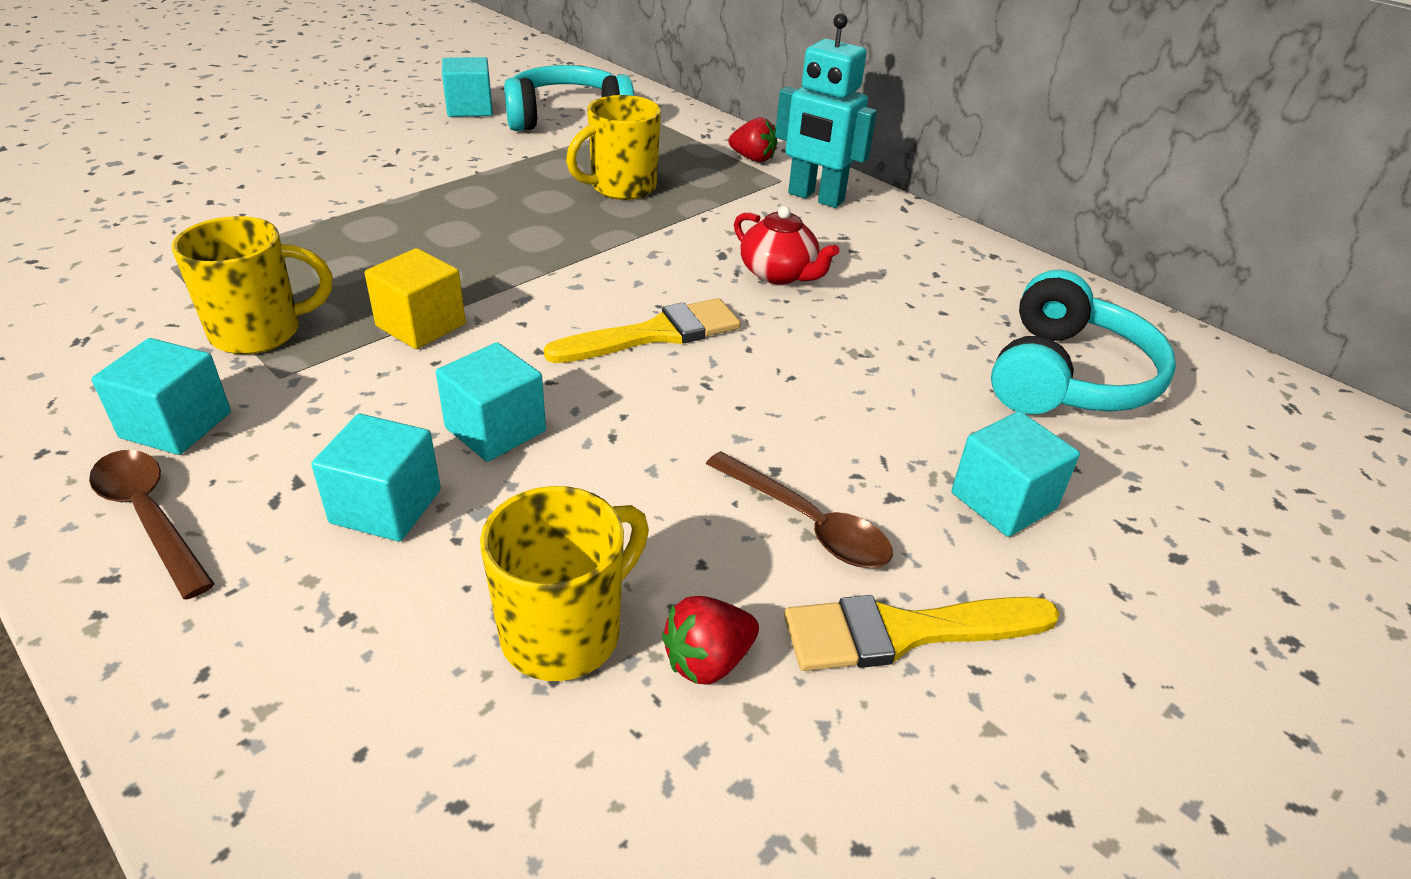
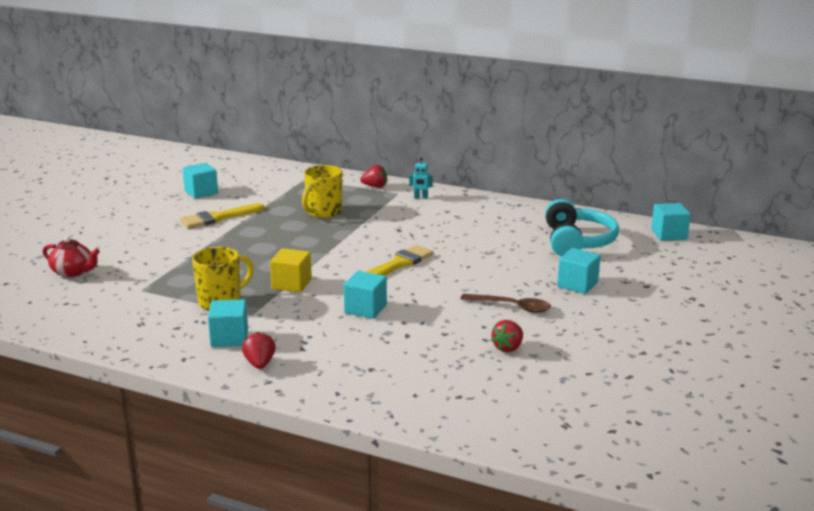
camera: 20 degrees left, 15 degrees down
(150, 517) = (259, 364): brown spoon -> red strawberry
(386, 506) = (349, 339): turquoise cube -> turquoise cube (669, 234)
(565, 632) = (453, 353): yellow mug -> none
(568, 118) = (260, 186): turquoise headphones -> none
(779, 274) = (431, 231): red teapot -> red teapot (73, 272)
(815, 198) = (420, 197): turquoise robot -> turquoise robot, size x0.46
(905, 632) = (567, 325): yellow brush -> yellow brush (218, 218)

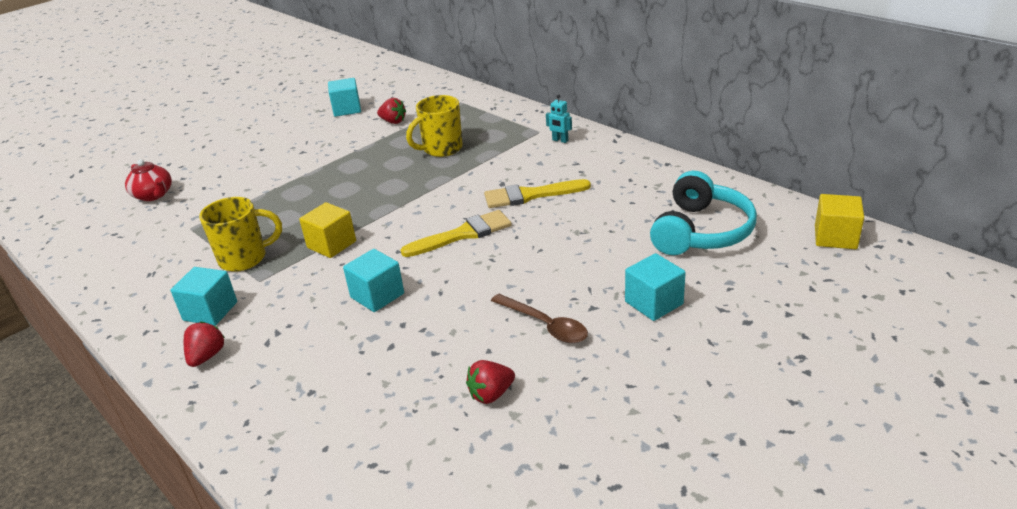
camera: 25 degrees right, 10 degrees up
(218, 218) = (335, 144): yellow brush -> yellow brush (530, 195)
(375, 186) = (522, 120): red strawberry -> red strawberry (393, 122)
(669, 234) = (835, 237): turquoise cube -> yellow cube

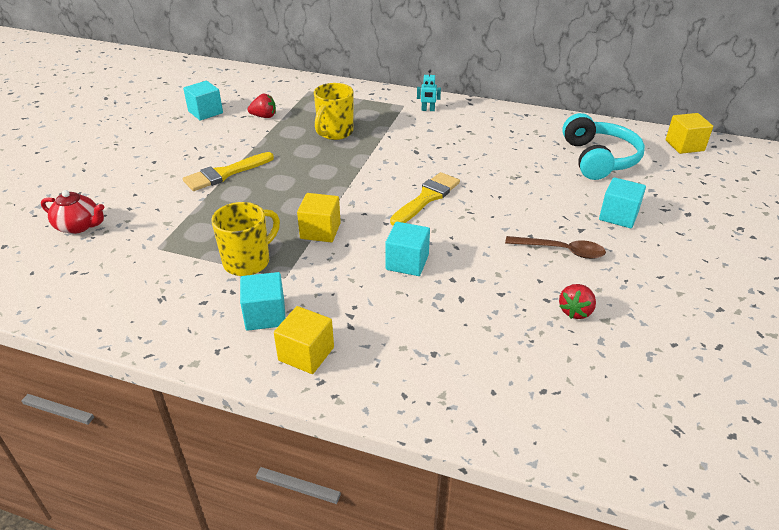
camera: 30 degrees left, 5 degrees up
(207, 356) = (306, 354): red strawberry -> yellow cube
(530, 195) = (449, 156): yellow brush -> yellow brush (225, 174)

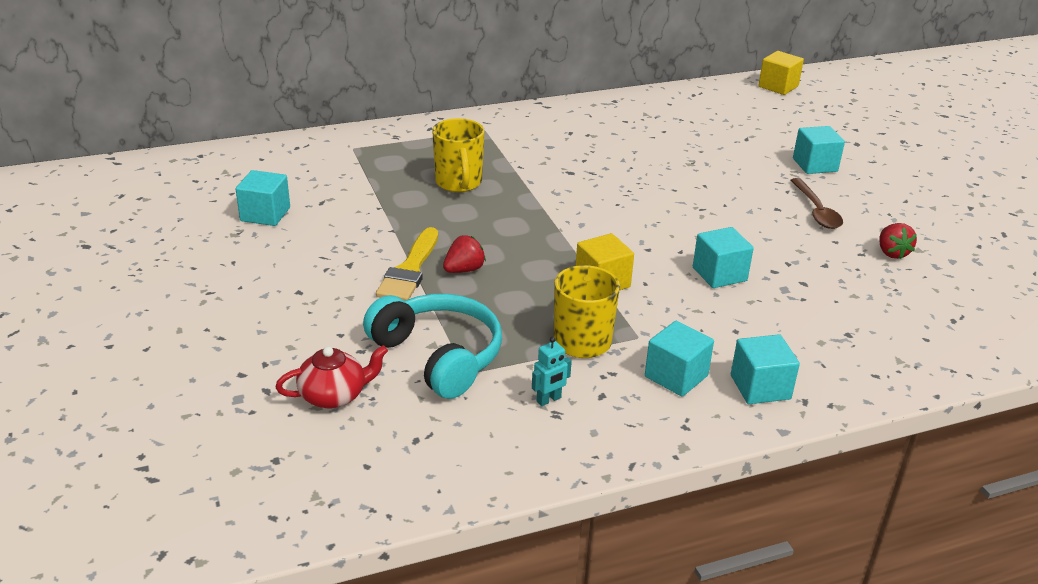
camera: 40 degrees left, 5 degrees down
(264, 116) = (348, 194): red strawberry -> red strawberry (464, 270)
(306, 354) = (760, 387): yellow cube -> turquoise cube
(427, 198) = (648, 211): yellow brush -> none
(428, 110) = (516, 126): turquoise robot -> turquoise robot (549, 400)
(561, 251) = (816, 211): brown spoon -> brown spoon turned 105 degrees clockwise
(599, 159) = (733, 121): turquoise headphones -> turquoise headphones (439, 356)

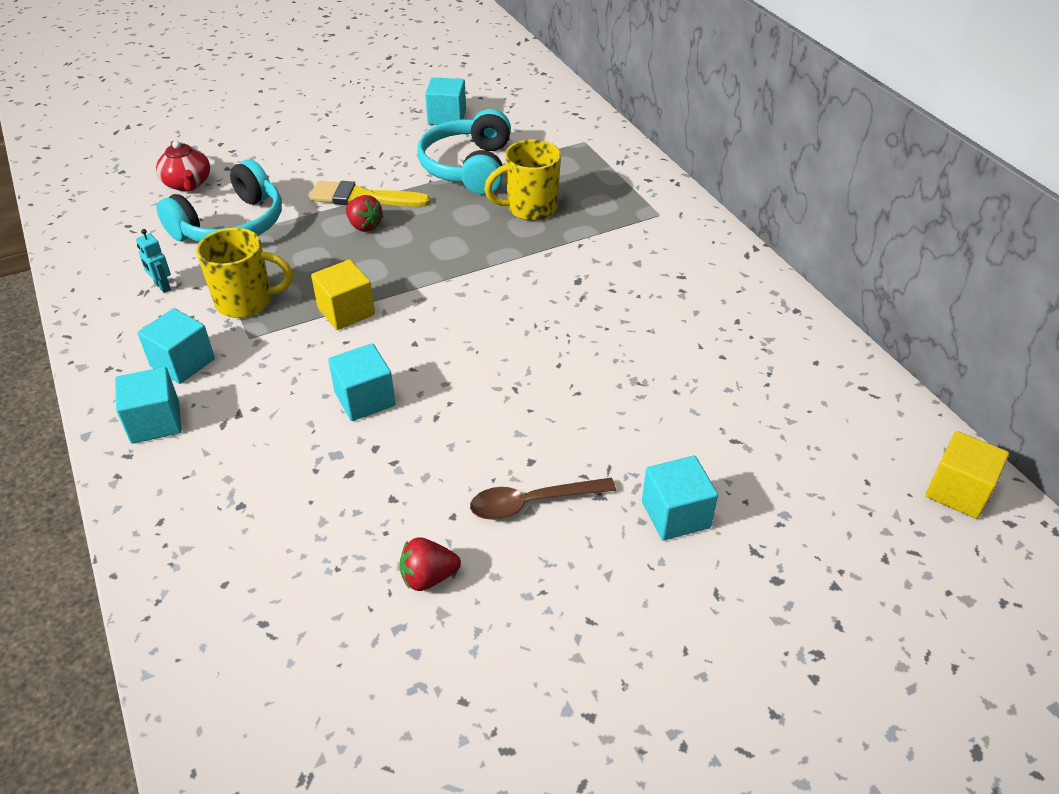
camera: 85 degrees right, 10 degrees up
(375, 208) = (468, 167): none -> turquoise headphones

